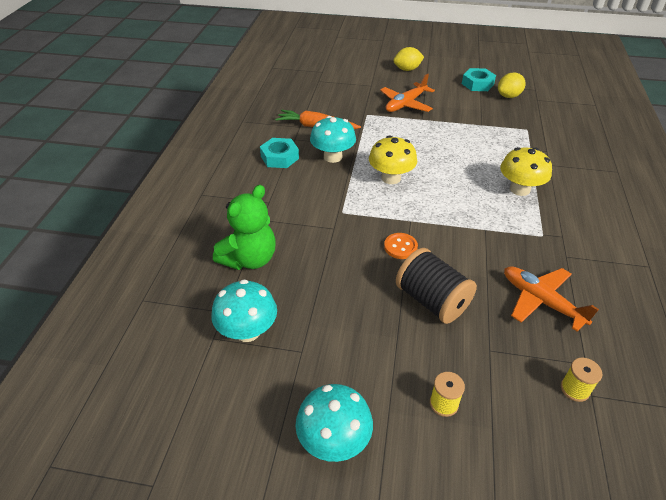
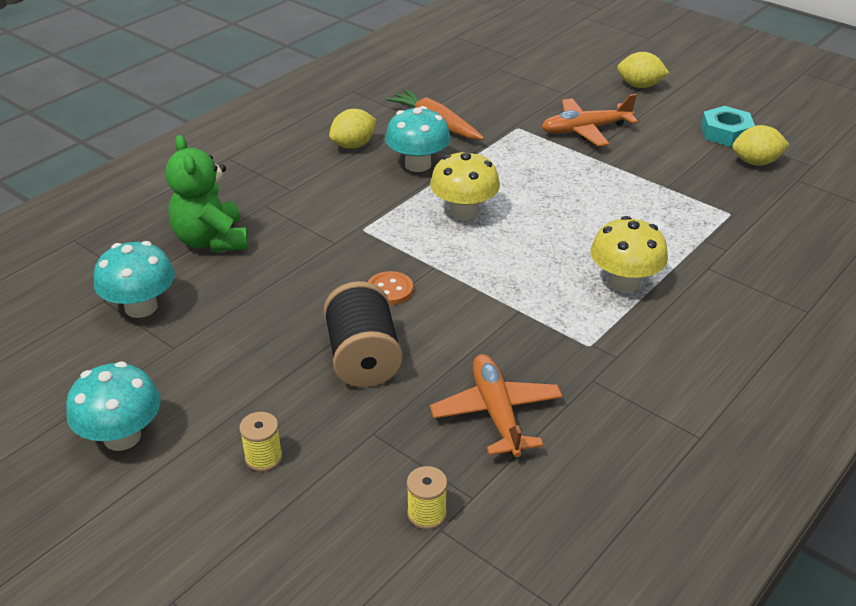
camera: 30 degrees right, 5 degrees down
(250, 259) = (211, 240): green teddy bear -> green teddy bear turned 90 degrees clockwise
(279, 157) = (353, 145): turquoise nut -> yellow lemon

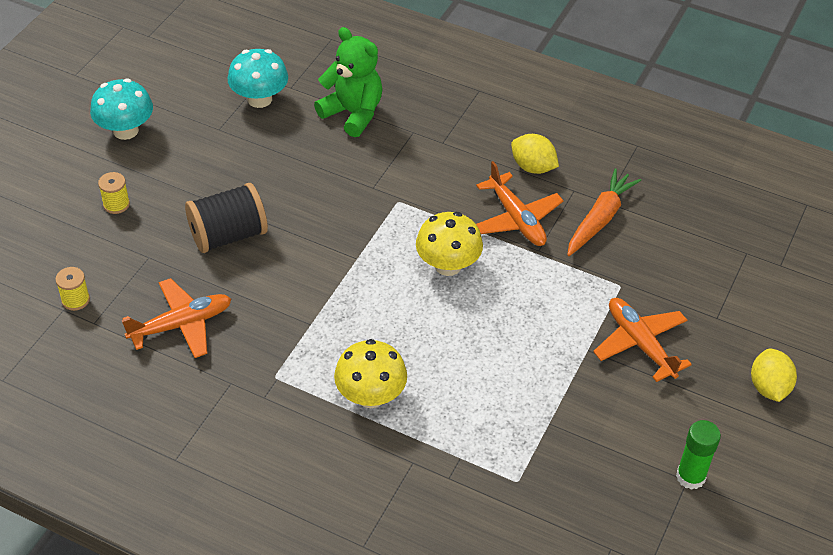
camera: 75 degrees right, 10 degrees up
(211, 240) = (353, 113): green teddy bear -> green teddy bear turned 75 degrees clockwise
(390, 290) = (316, 235): orange button -> none
(418, 164) = (517, 219): turquoise mushroom -> orange plane
(726, 133) = (690, 477): turquoise nut -> green glue stick
(756, 162) = (633, 506): yellow lemon -> none

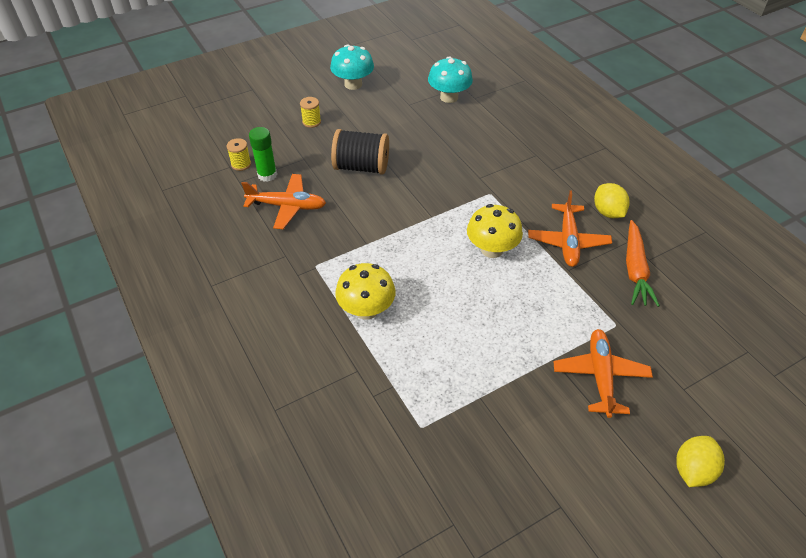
camera: 35 degrees right, 0 degrees up
(353, 113) = (503, 128): green teddy bear -> none
(600, 219) = (635, 270): orange carrot -> orange carrot turned 120 degrees clockwise
(690, 477) = (566, 505): green glue stick -> green glue stick (267, 175)

